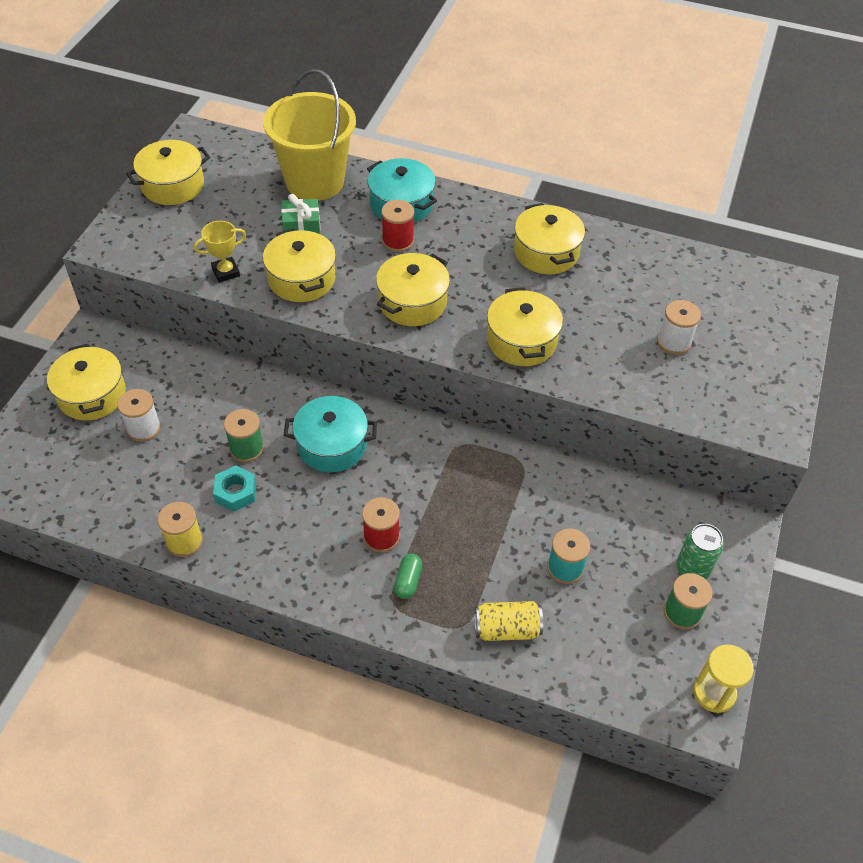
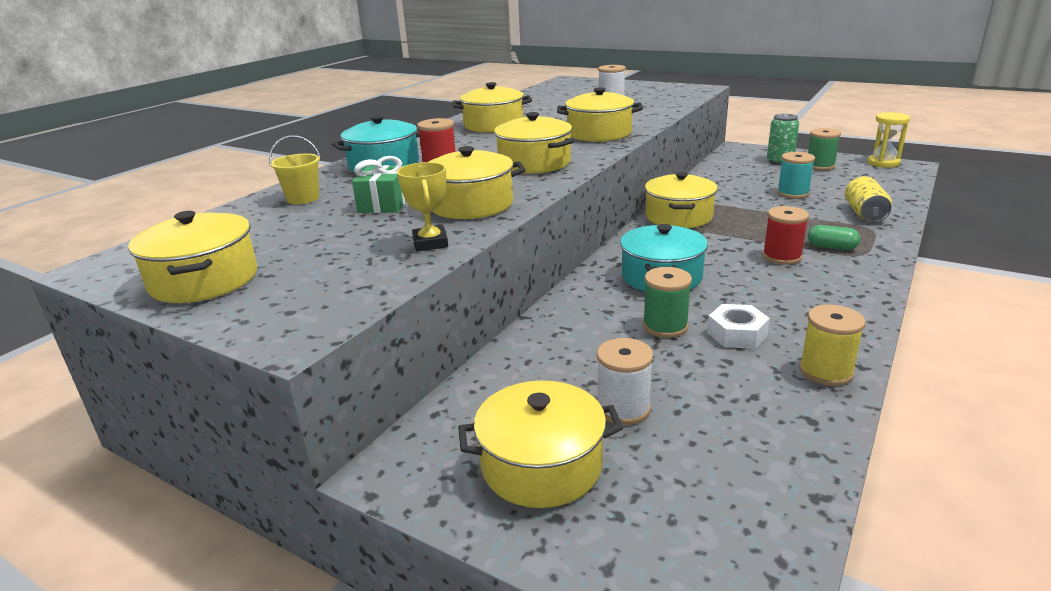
camera: 75 degrees left, 25 degrees down
(236, 492) = (737, 334): turquoise nut -> white nut
(314, 181) = (303, 198): yellow bucket -> yellow bucket, size x0.42
(474, 458) = (678, 217): none -> yellow pot

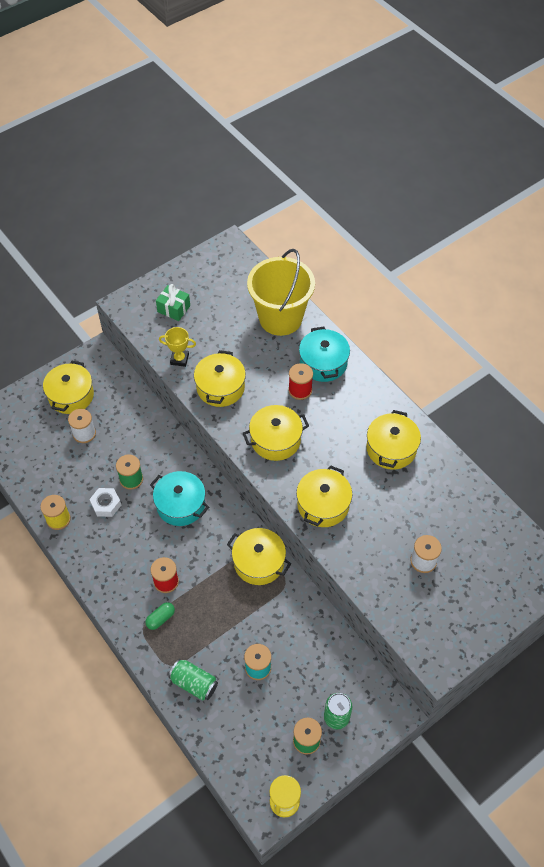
camera: 110 degrees right, 30 degrees up
(204, 280) = (192, 279): yellow pot -> none
(303, 198) = (280, 318): yellow bucket -> yellow bucket, size x2.40
(384, 204) = (246, 351): green gift -> green gift (173, 309)
(864, 214) = (194, 683): yellow can -> green can

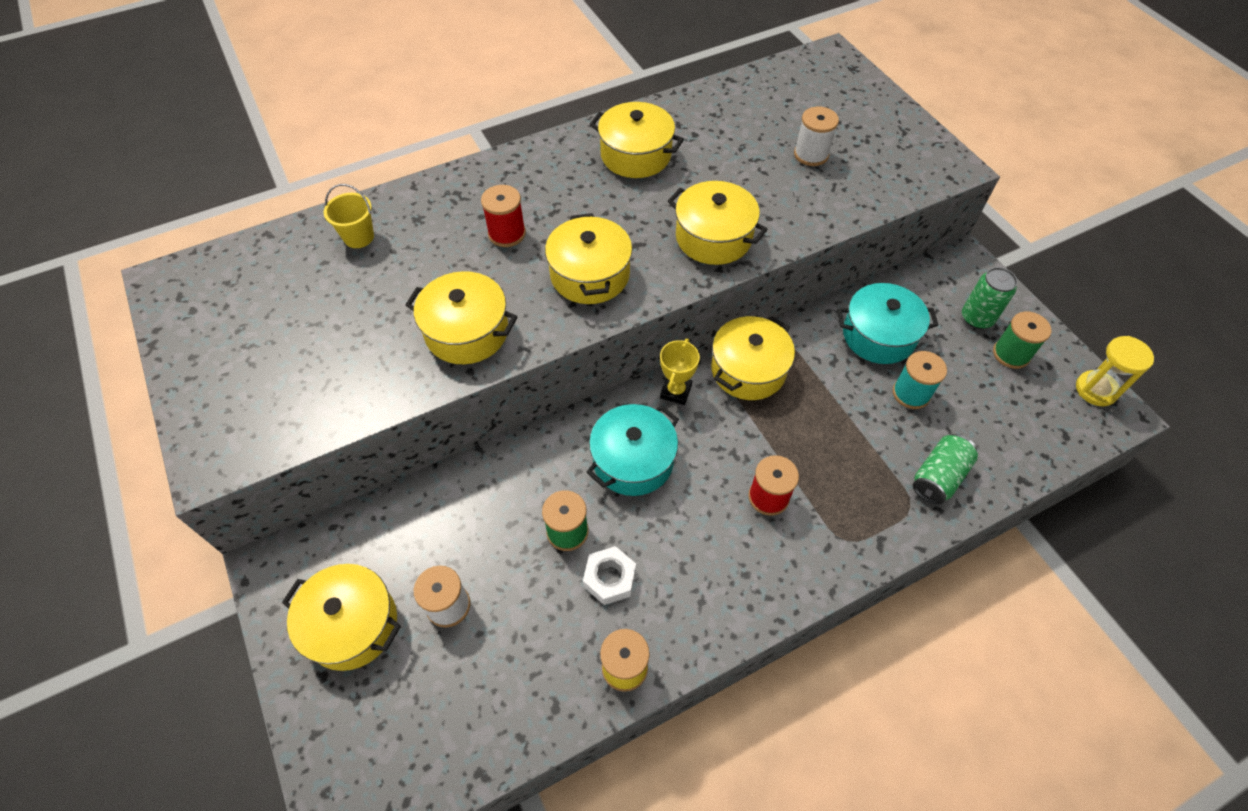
camera: 80 degrees left, 0 degrees up
(160, 618) = (832, 512): green capsule -> none
(173, 309) = (265, 380): green gift -> none
(179, 359) = (384, 384): yellow trophy -> yellow trophy (676, 391)
(280, 318) = (359, 237): yellow bucket -> yellow bucket, size x0.42
(323, 363) = (467, 200): turquoise pot -> turquoise pot (878, 335)

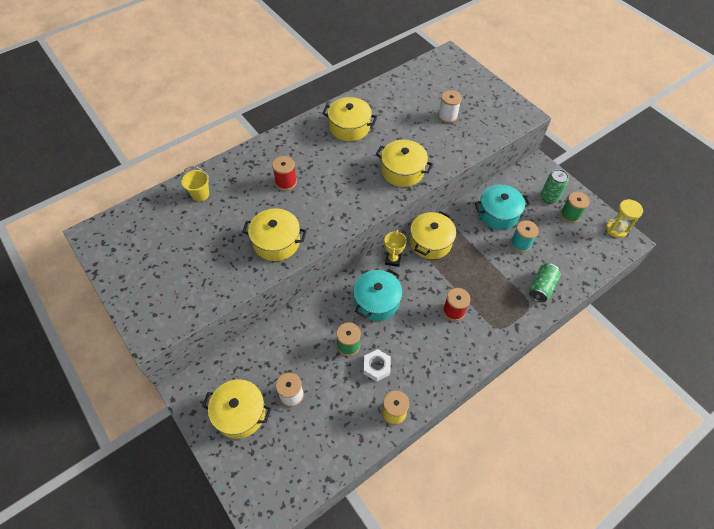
camera: 10 degrees left, 0 degrees up
(590, 275) = (338, 201): yellow pot -> none

